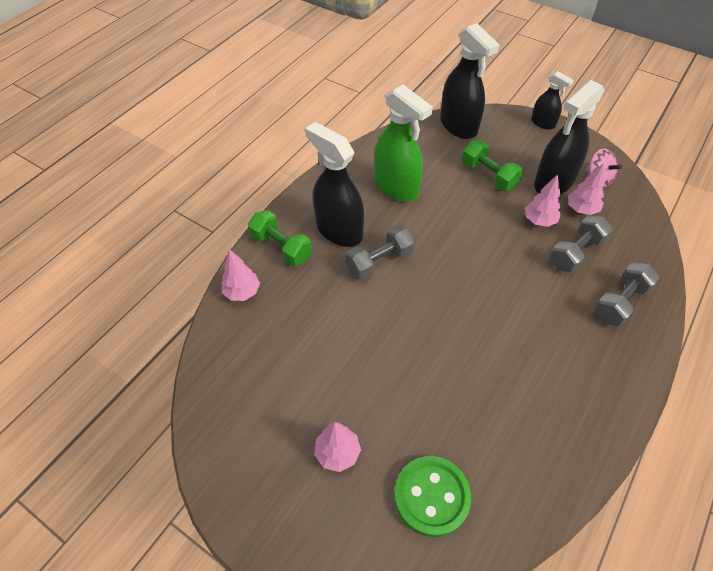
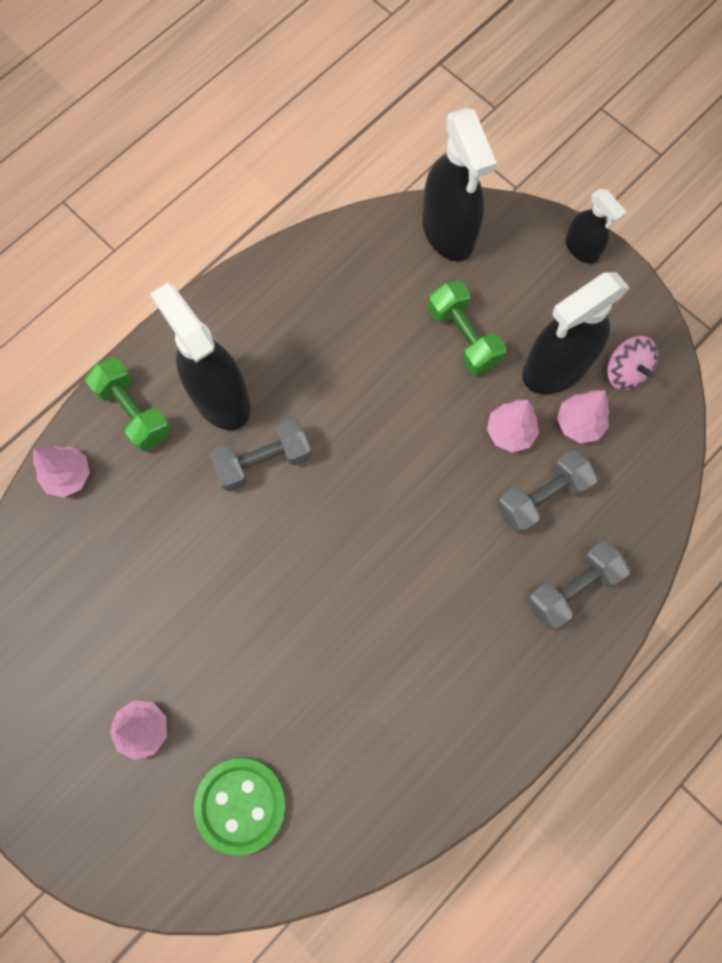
camera: 10 degrees right, 20 degrees up
(396, 187) = (321, 334): green spray bottle -> none

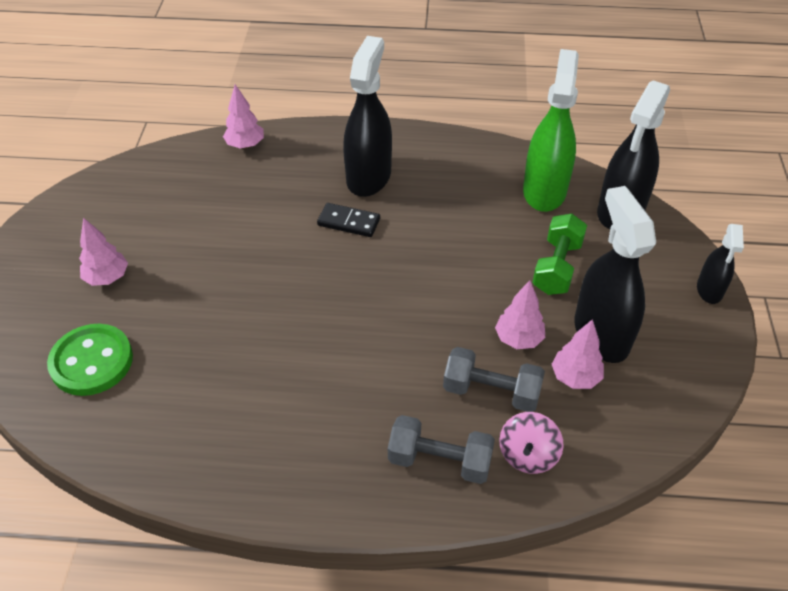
camera: 50 degrees right, 25 degrees down
(134, 411) = (316, 147): green dumbbell -> none
(263, 461) = (348, 222): grey dumbbell -> black domino
(372, 268) = (544, 191): none -> green spray bottle
(556, 367) = (601, 334): black spray bottle -> black spray bottle turned 60 degrees clockwise
(625, 372) = (652, 380): pink spinning top -> pink spinning top (528, 455)

